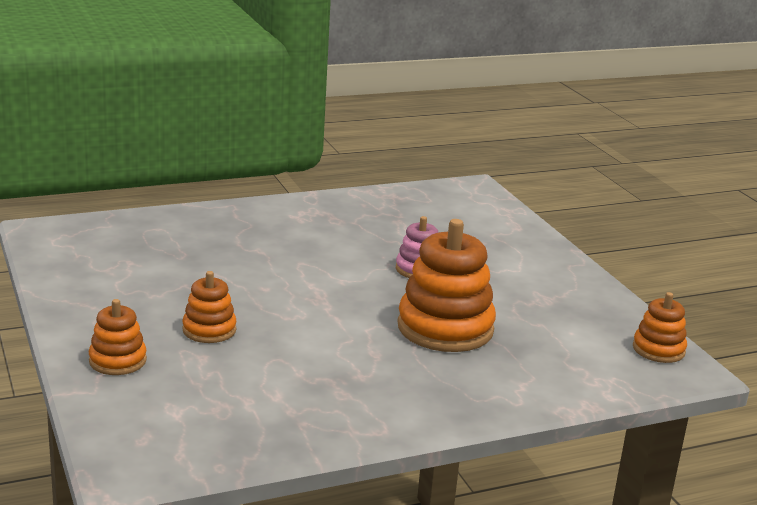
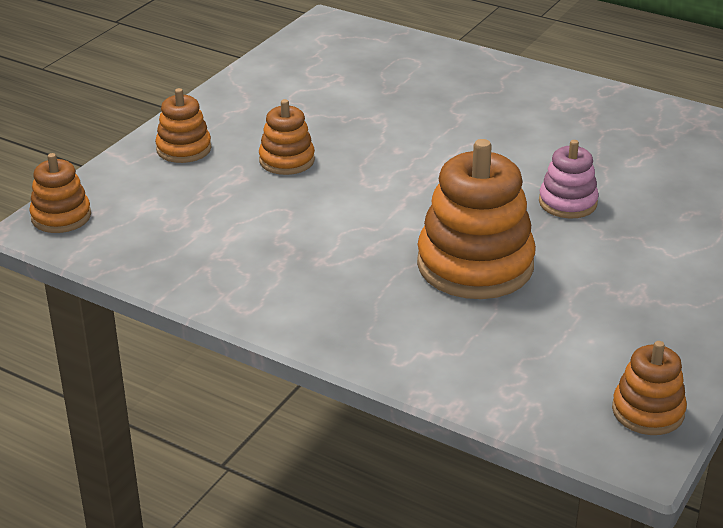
camera: 55 degrees right, 10 degrees up
(126, 456) = (61, 217): none -> orange stacking toy

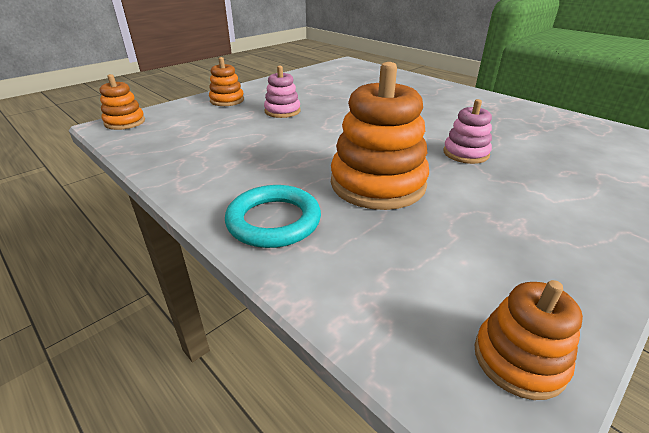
camera: 15 degrees right, 0 degrees up
(287, 160) = (282, 111): orange stacking toy -> pink stacking toy
(380, 331) = (274, 221): none -> turquoise ring

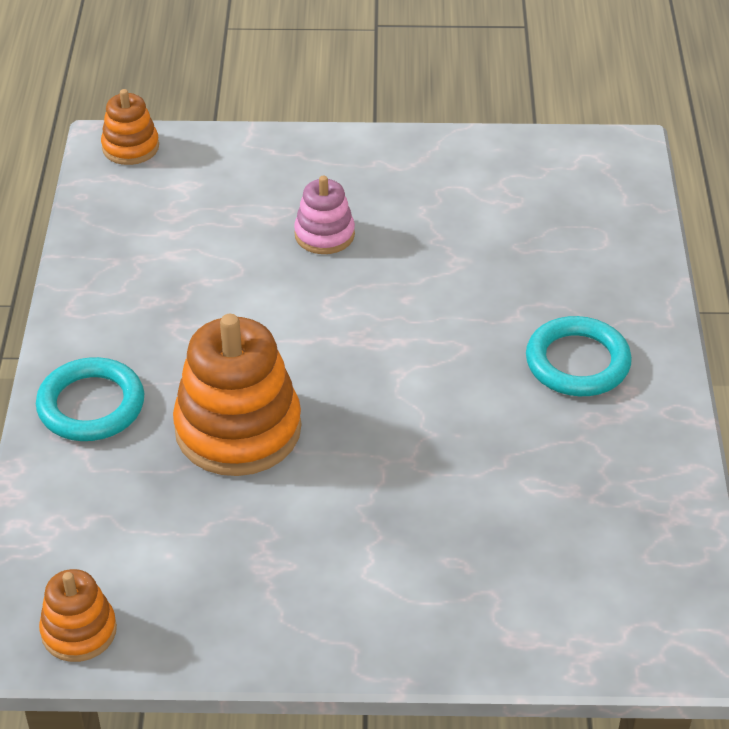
camera: 45 degrees right, 10 degrees up
(227, 100) = (291, 164): orange stacking toy -> none
(450, 103) = (577, 362): none -> turquoise ring
(465, 153) = (404, 458): pink stacking toy -> none

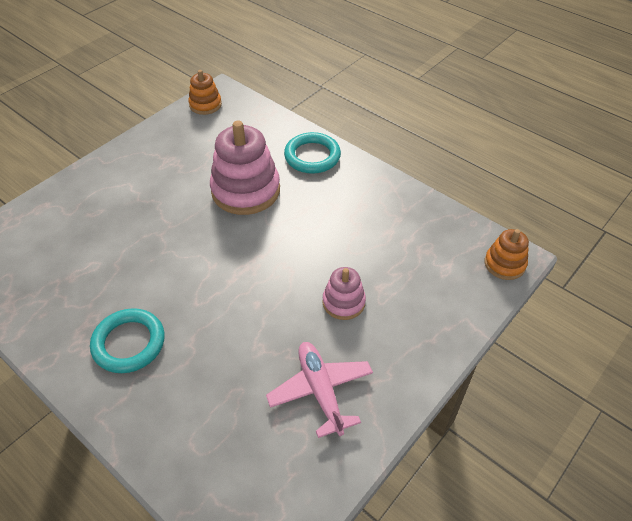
camera: 130 degrees right, 5 degrees up
(238, 429) = (246, 190): orange stacking toy -> pink stacking toy
(448, 194) = (320, 391): none -> pink plane

